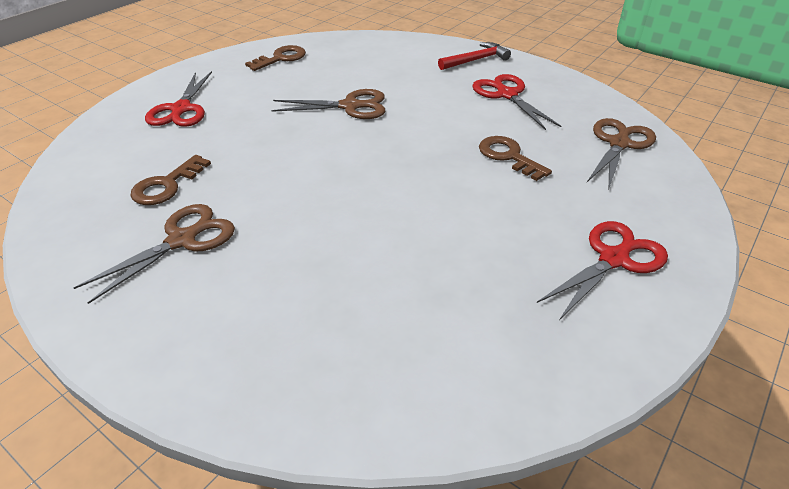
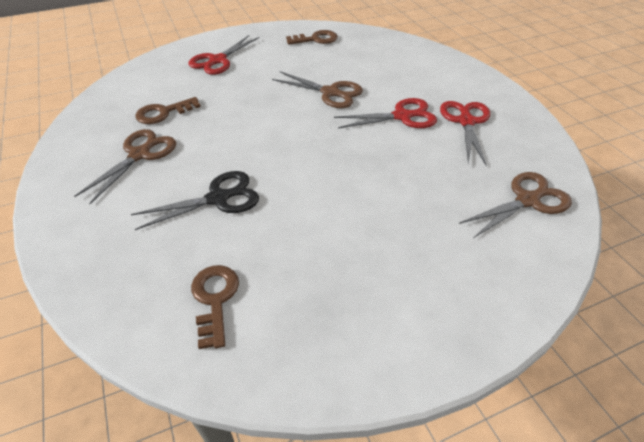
camera: 30 degrees right, 5 degrees up
(183, 240) = (140, 154): brown scissors -> brown scissors turned 45 degrees counterclockwise
(331, 249) = (219, 198): none -> black scissors
(475, 60) = (468, 82): red hammer -> none
(508, 156) = (415, 176): brown key -> brown key (215, 299)
(614, 259) = (418, 298): red scissors -> red scissors (402, 116)

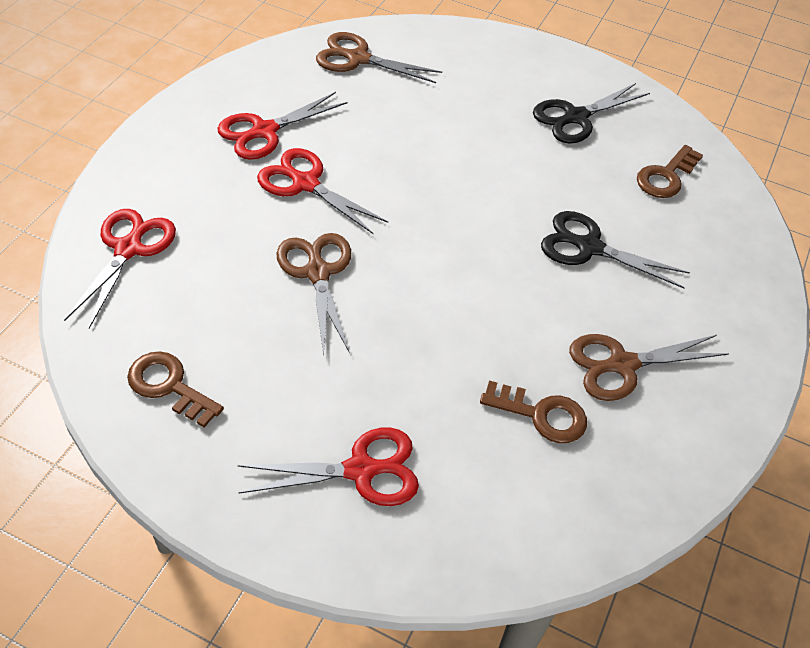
camera: 135 degrees left, 5 degrees up
(341, 292) = (575, 117): none -> black scissors
(407, 54) = (129, 248): none -> red scissors

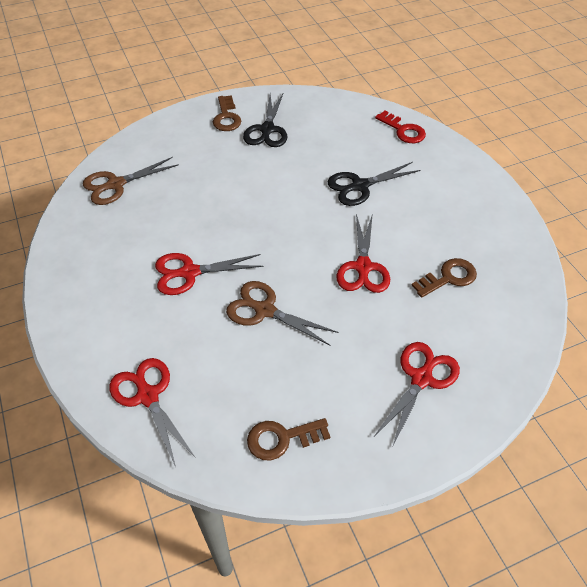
camera: 45 degrees left, 0 degrees up
(264, 131) = (124, 265): red scissors -> red scissors (363, 267)
(621, 365) = (444, 226): brown scissors -> none
(665, 176) = (343, 127): brown key -> brown key (226, 117)
(734, 234) = (403, 130): none -> red key

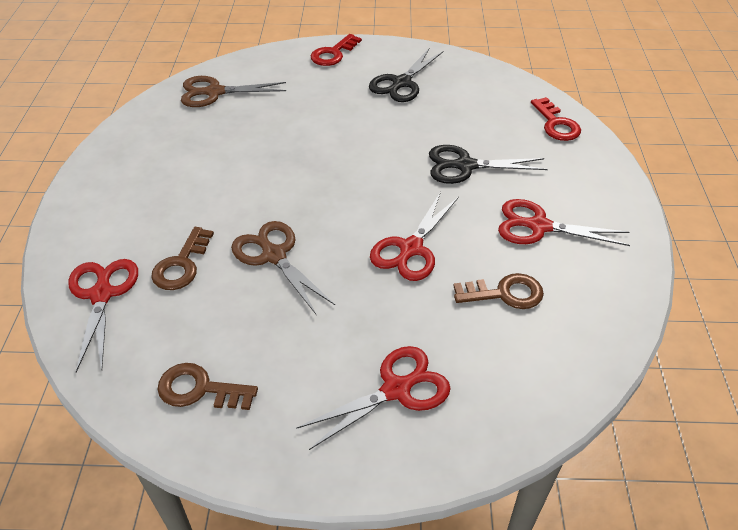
camera: 25 degrees right, 5 degrees down
(189, 272) = (225, 194): red scissors -> red scissors (538, 226)
(194, 119) = (333, 54): none -> red key
(226, 117) = (367, 60): brown key -> brown key (181, 265)

